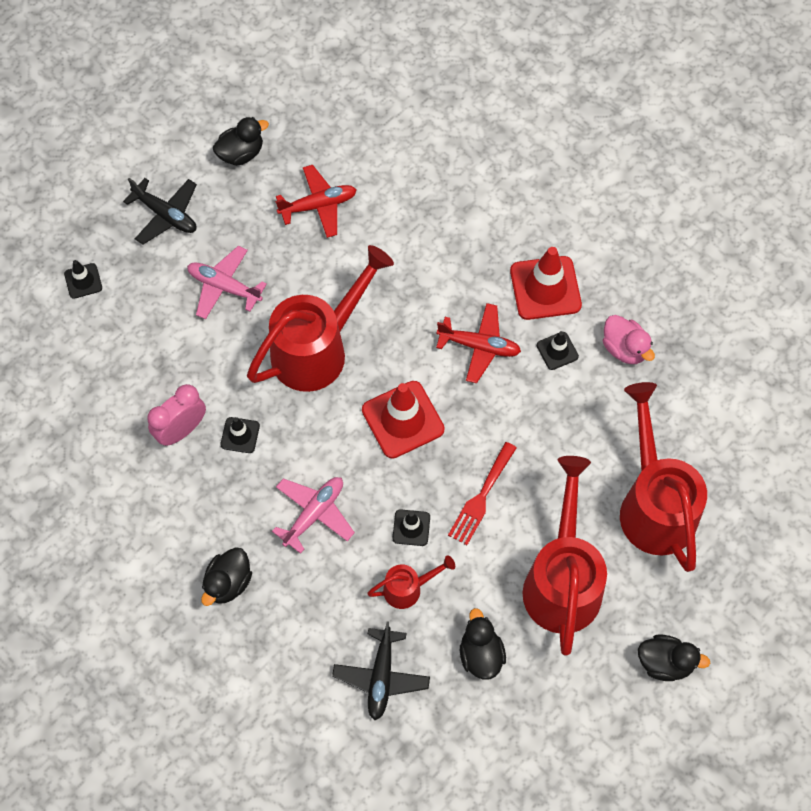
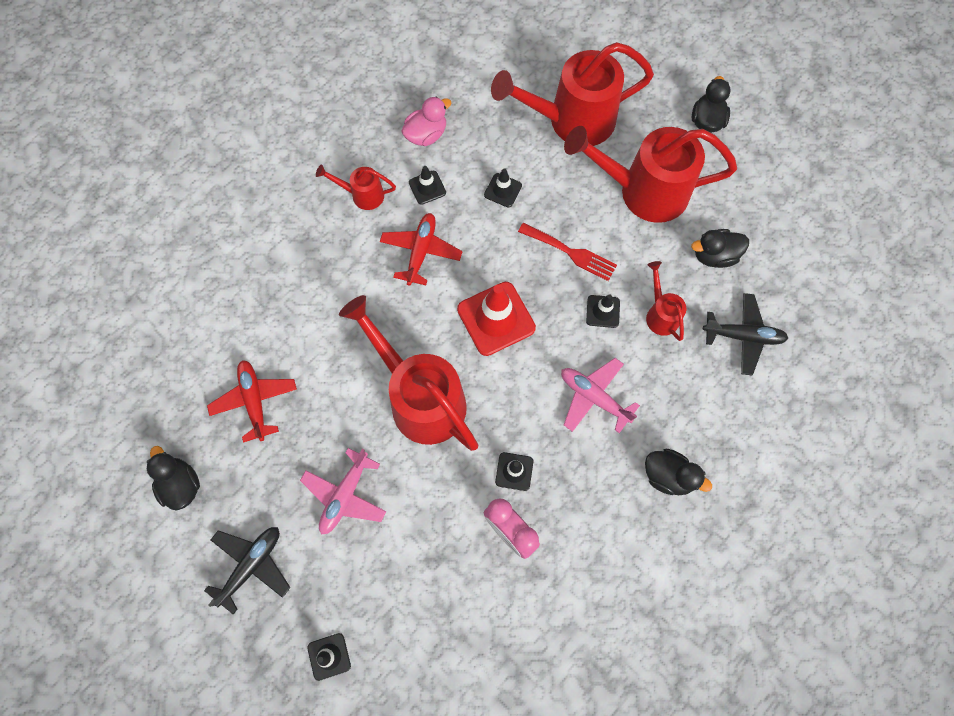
camera: 90 degrees left, 5 degrees up
(545, 288) = (362, 195): red traffic cone -> red watering can
(557, 428) = (503, 190): none -> black traffic cone

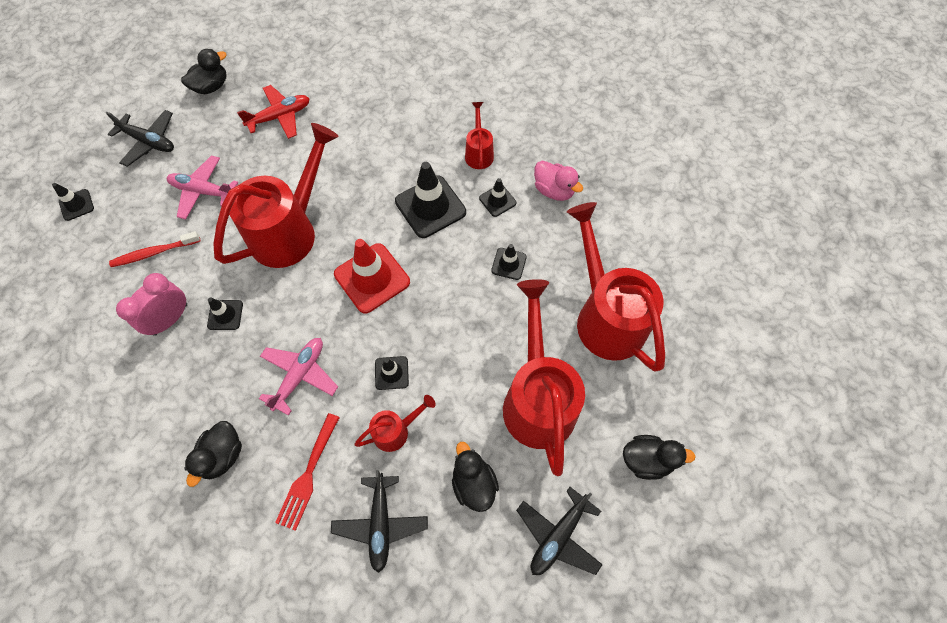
camera: 80 degrees right, 5 degrees down
(419, 553) = (154, 253): none -> red toothbrush
(421, 252) = (430, 207): red plane -> black traffic cone
(571, 253) = (451, 335): red fork -> red fork (308, 475)
(762, 199) = (558, 535): none -> black plane

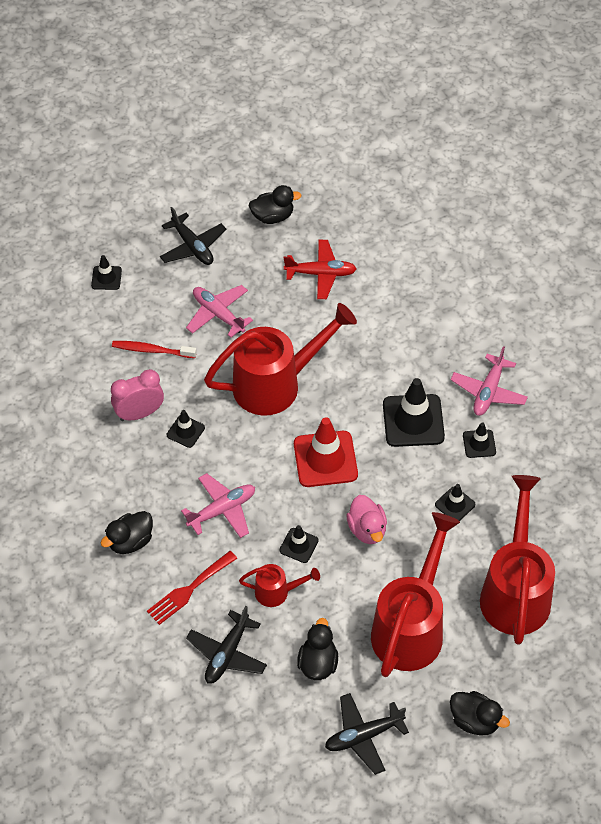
camera: 30 degrees right, 10 degrees down
(479, 153) = (488, 391): red watering can -> pink plane
(554, 190) = (539, 459): pink duck -> pink duck (367, 529)

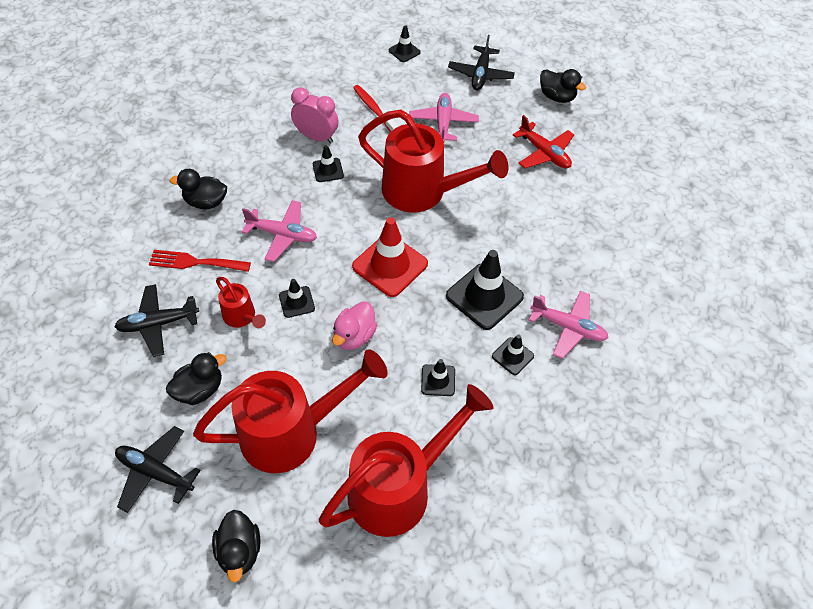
camera: 45 degrees right, 0 degrees up
(488, 391) = (568, 327): pink plane -> pink plane turned 135 degrees counterclockwise

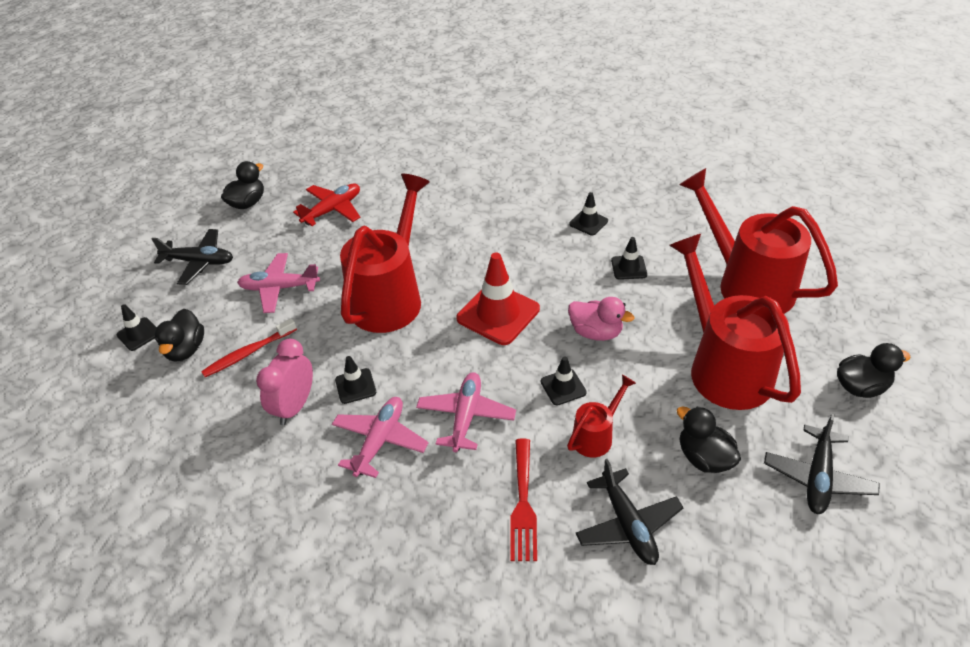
camera: 90 degrees left, 10 degrees down
(206, 202) = (416, 515): black duck -> black duck (186, 349)
(484, 296) = (525, 243): black traffic cone -> none
(568, 327) = (549, 191): pink plane -> pink plane (380, 441)

